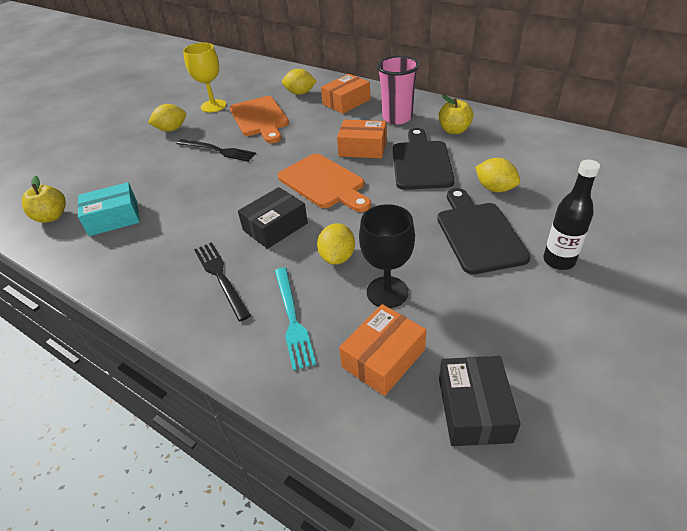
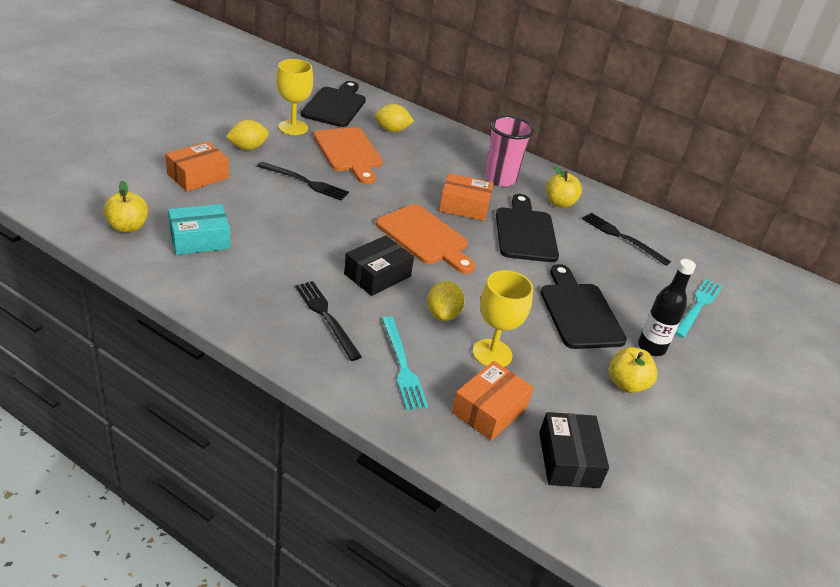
camera: 10 degrees left, 5 degrees down
(252, 82) = (335, 105): none -> black cutting board
(346, 102) = (444, 150): orange box -> orange box (198, 176)
(387, 292) = (492, 353): black goblet -> yellow goblet
(495, 188) = (597, 270): yellow lemon -> none
(517, 152) = (622, 237): none -> black fork
(535, 306) = (626, 384): none -> yellow apple
(604, 209) = (698, 306): none -> turquoise fork

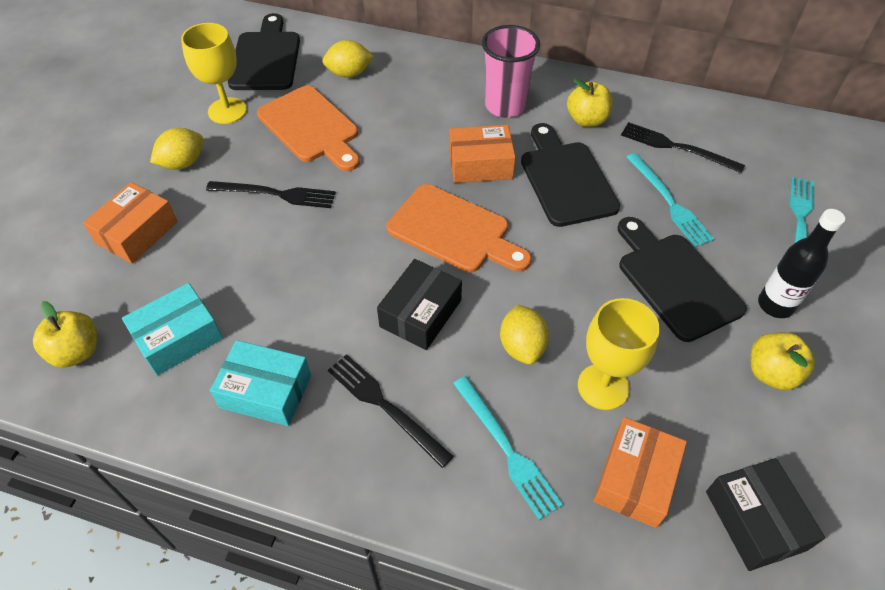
camera: 10 degrees left, 15 degrees up
(246, 285) = (266, 391): none -> turquoise box
(599, 266) = (669, 202): none -> turquoise fork

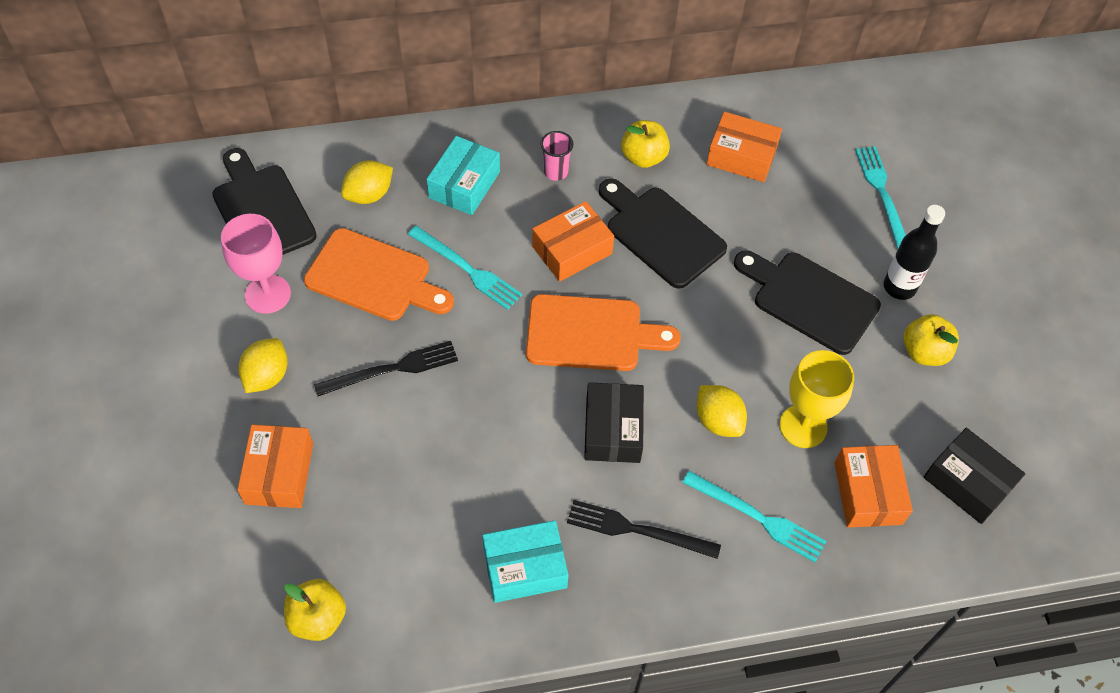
camera: 30 degrees left, 5 degrees up
(178, 338) = (406, 558): turquoise box -> turquoise box (464, 185)
(227, 111) = (268, 294): yellow goblet -> pink goblet
(505, 106) = (556, 172): pink cup -> pink cup, size x0.54
(669, 202) = (765, 220): turquoise fork -> turquoise fork (467, 269)
(676, 147) = (741, 156): black fork -> orange box

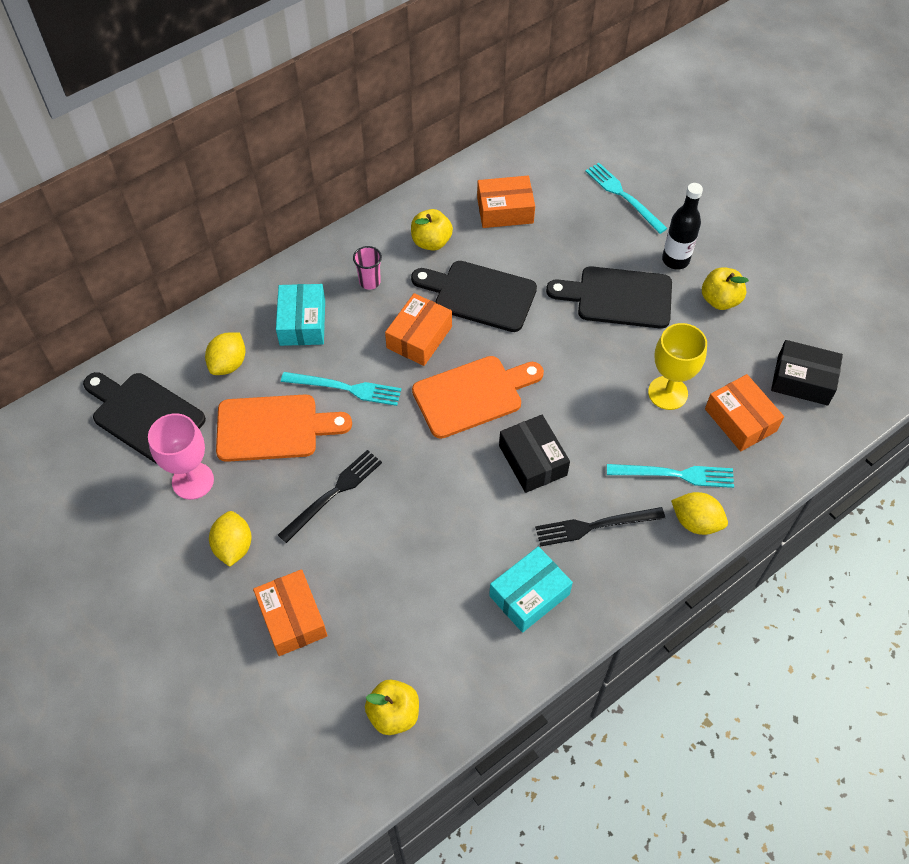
camera: 25 degrees left, 0 degrees up
(718, 421) = (605, 417): yellow lemon -> yellow lemon (696, 522)

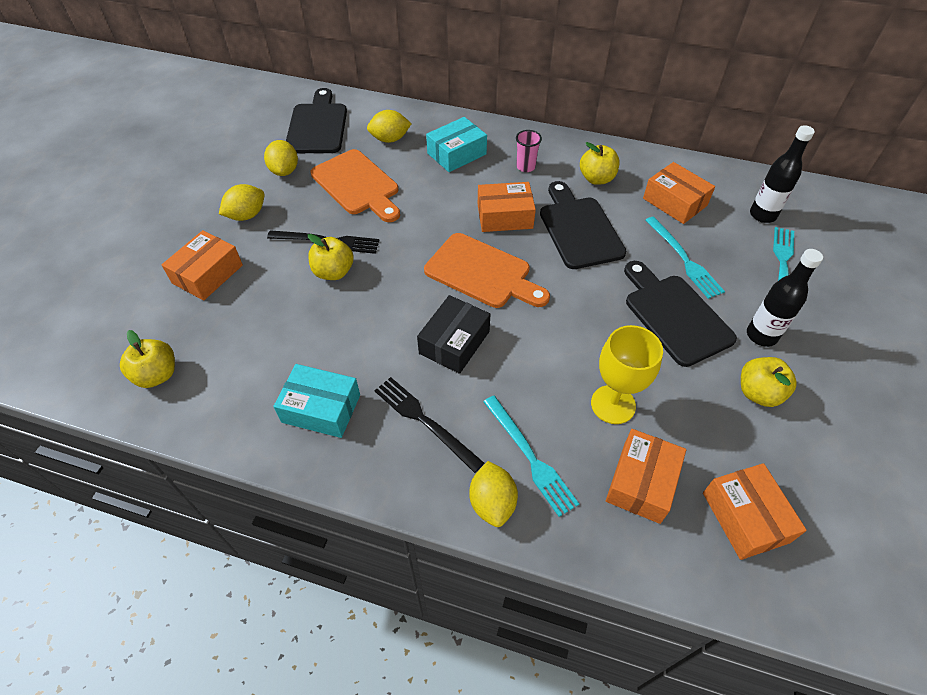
camera: 55 degrees right, 5 degrees down
(193, 481) = (284, 171): pink goblet -> yellow lemon
(345, 388) = (422, 202): turquoise fork -> turquoise fork (684, 259)
(378, 508) = (333, 272): none -> yellow apple
(566, 167) = (762, 215): none -> black bottle
(802, 380) = (745, 517): black box -> orange box

